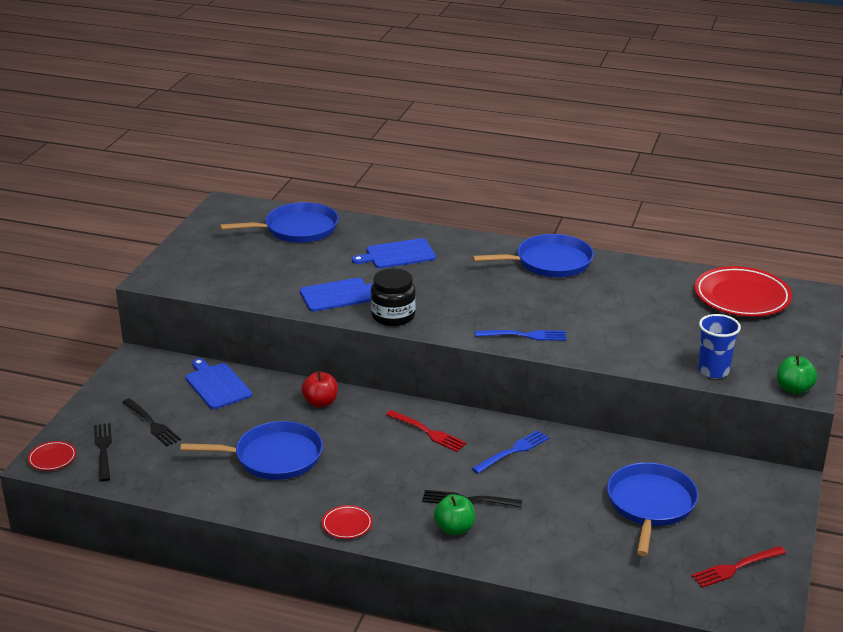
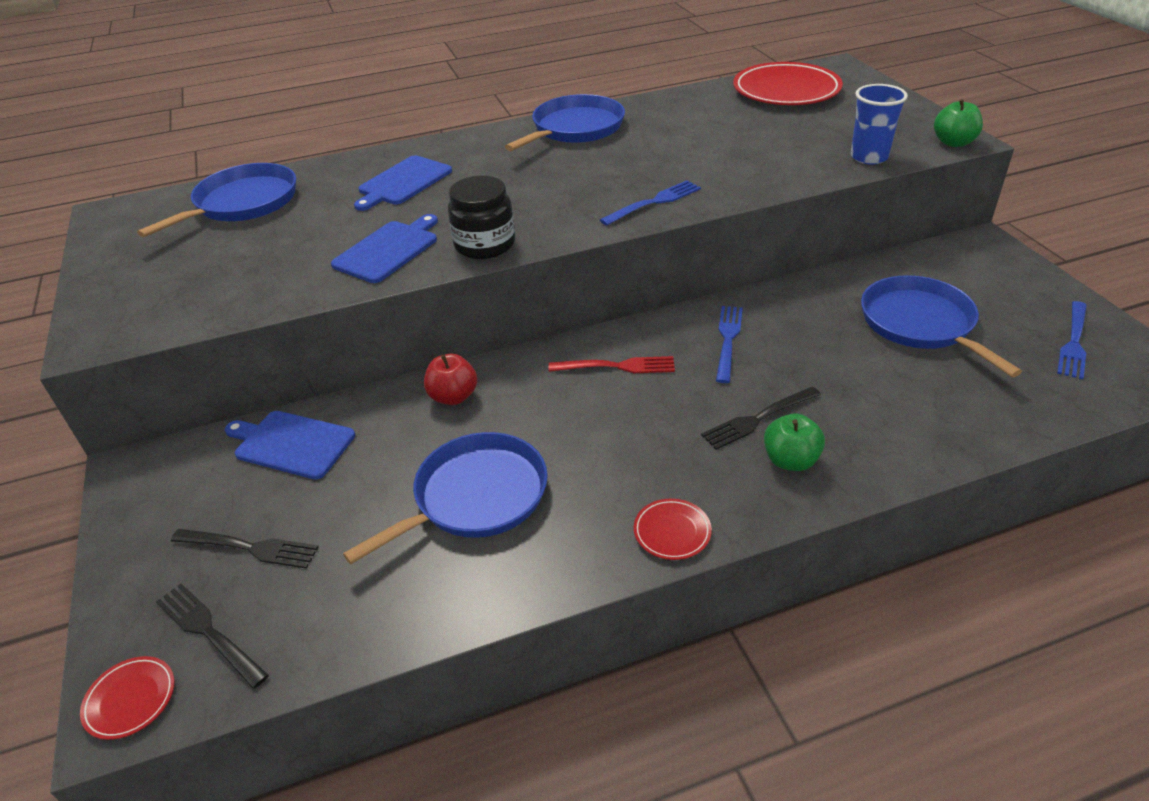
camera: 35 degrees left, 10 degrees up
(736, 567) = (1074, 342): red fork -> blue fork

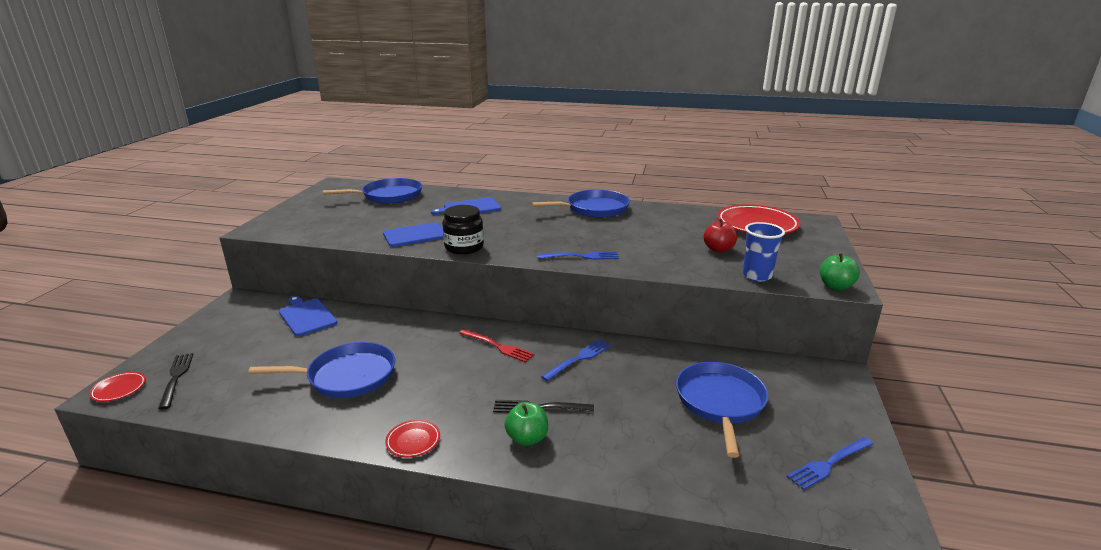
camera: 30 degrees right, 15 degrees down
(249, 548) = (234, 351): black fork -> none
(453, 397) = (400, 326): red apple -> red apple (718, 249)

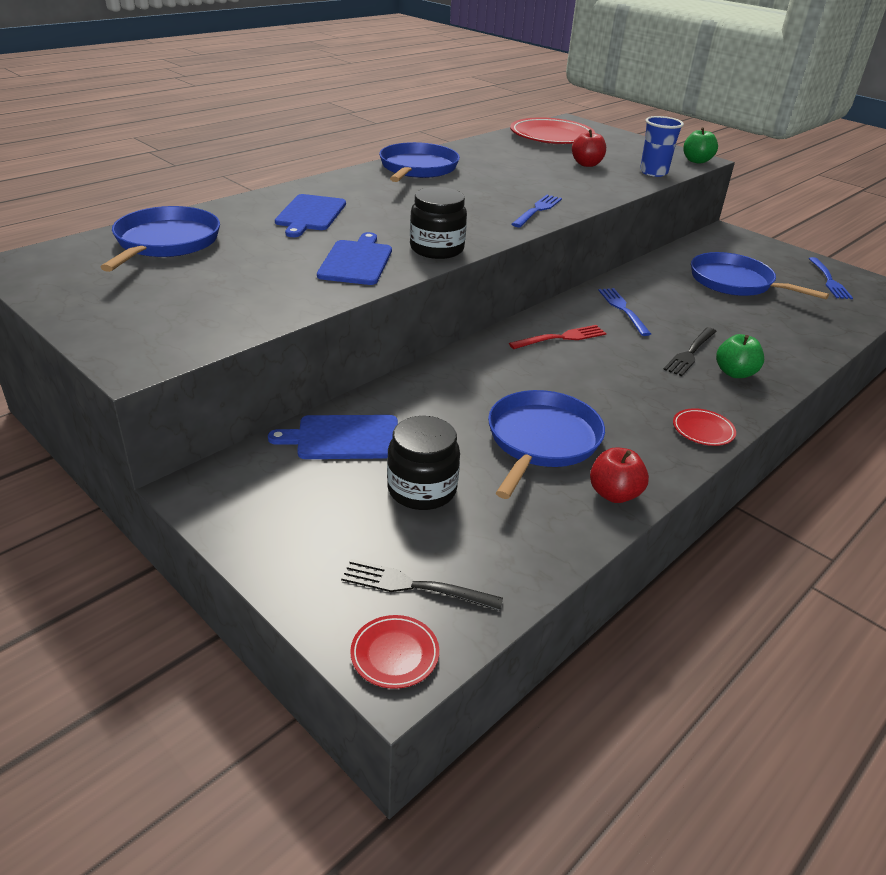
camera: 60 degrees left, 10 degrees up
(267, 353) = (422, 489): none -> black jar
(298, 420) = (614, 494): none -> red apple

